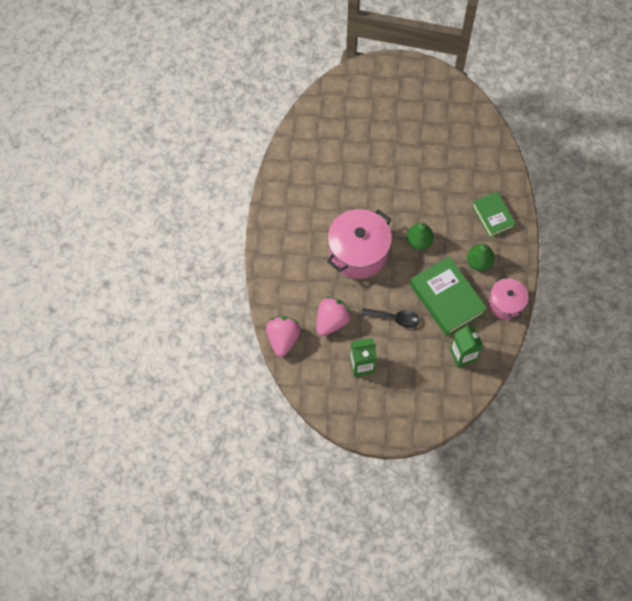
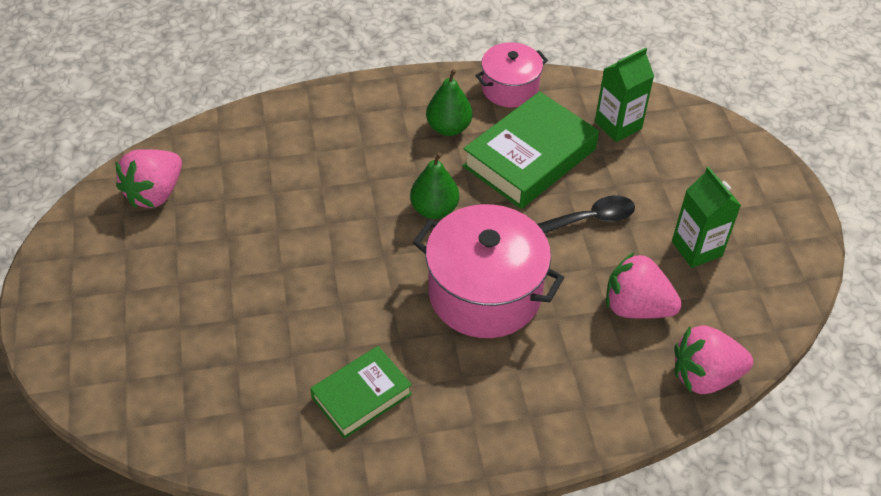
camera: 105 degrees left, 15 degrees down
(395, 318) = (592, 219): black spoon -> black spoon turned 75 degrees clockwise
(458, 115) = (155, 193): none -> pink strawberry
(492, 216) = (357, 122): green book -> green book (361, 396)

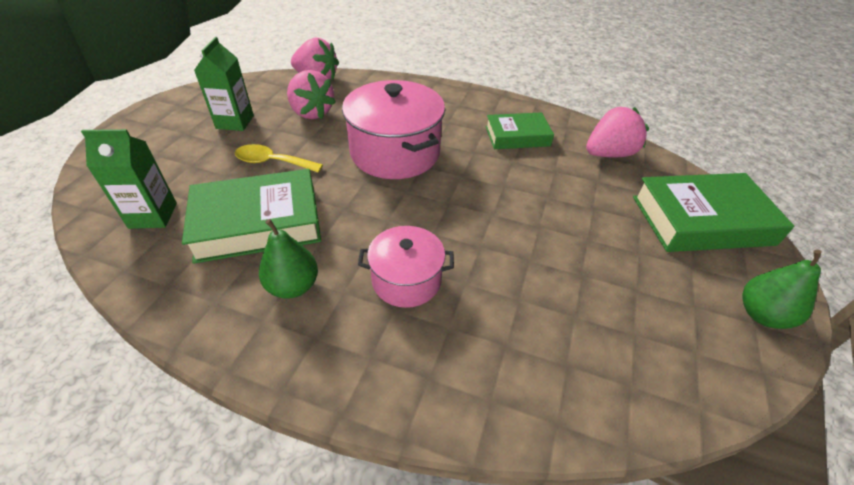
camera: 150 degrees left, 5 degrees down
(113, 356) = (701, 220): none -> green book
(155, 193) = (657, 360): pink strawberry -> pink strawberry (609, 154)
(434, 209) = (379, 217): green pear -> green pear (761, 314)
(510, 88) = (184, 302): pink pot -> pink pot (406, 280)
(592, 219) = (272, 162): black spoon -> yellow spoon

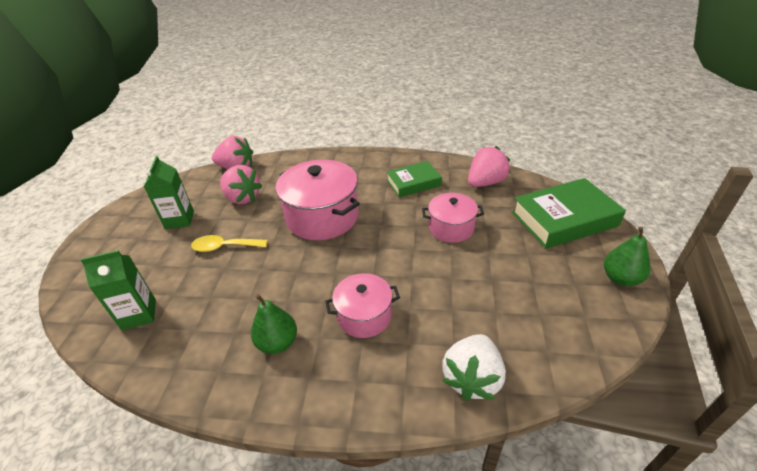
camera: 10 degrees left, 5 degrees down
(258, 223) = (231, 299): green book -> none
(519, 394) = (472, 378): none -> white strawberry
(548, 199) = (451, 228): none -> pink pot

